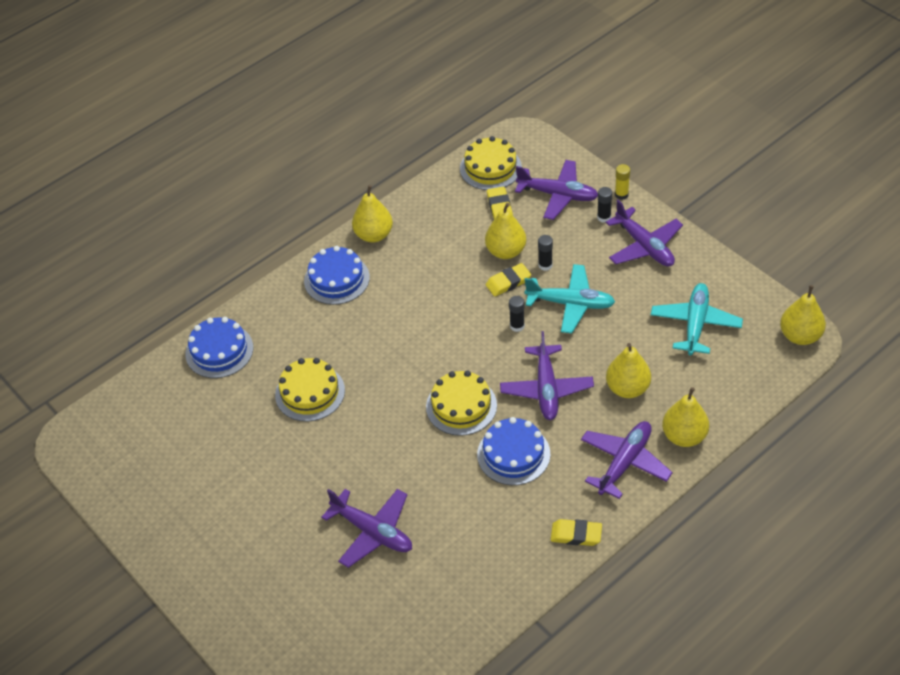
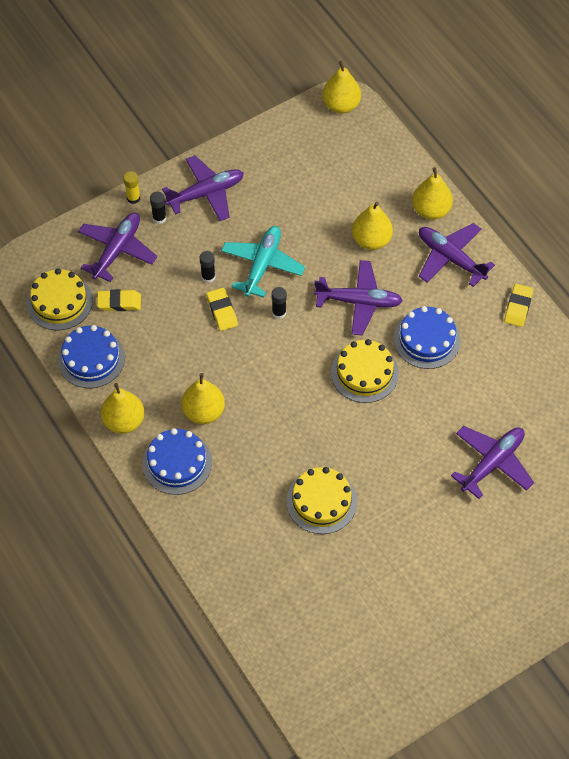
camera: 85 degrees left, 10 degrees up
(219, 351) = (248, 583): blue cake -> blue cake (91, 358)
(506, 251) = (181, 307): yellow pear -> yellow pear (203, 412)
(695, 324) = (310, 175): turquoise plane -> none

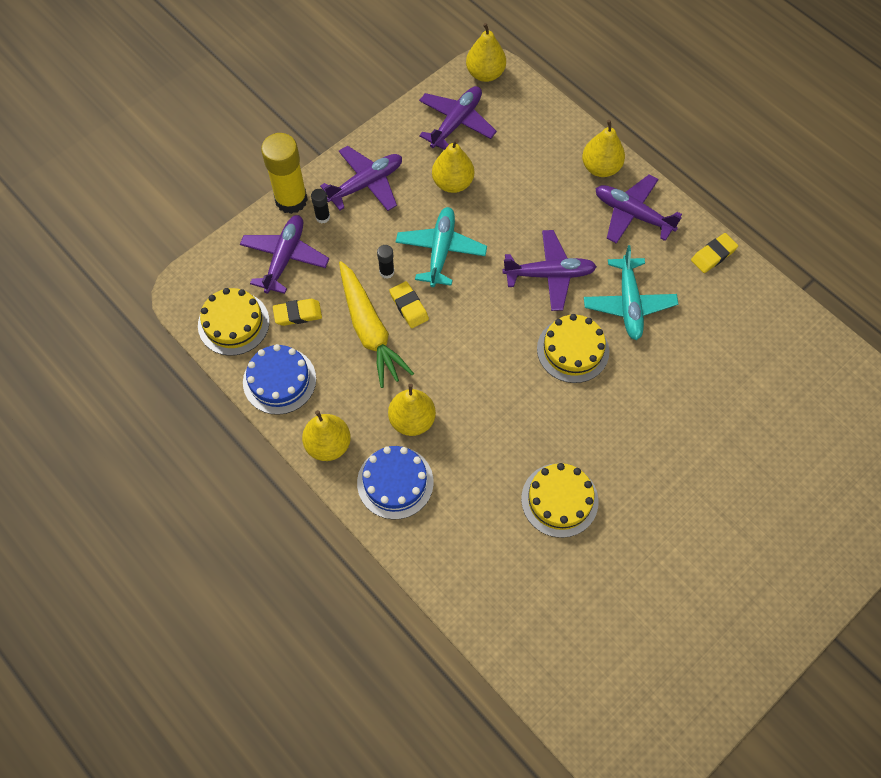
camera: 10 degrees left, 5 degrees up
(133, 198) = (291, 200): yellow glue stick -> yellow glue stick, size x2.23
(182, 326) = (369, 330): none -> yellow carrot
(279, 313) = (469, 299): black glue stick -> none
(371, 240) = (547, 208): yellow pear -> yellow pear (452, 183)
(427, 339) = (628, 304): blue cake -> turquoise plane
(492, 463) = (728, 427): purple plane -> purple plane (456, 122)
(518, 307) = (713, 255): yellow eraser -> yellow eraser turned 45 degrees clockwise

